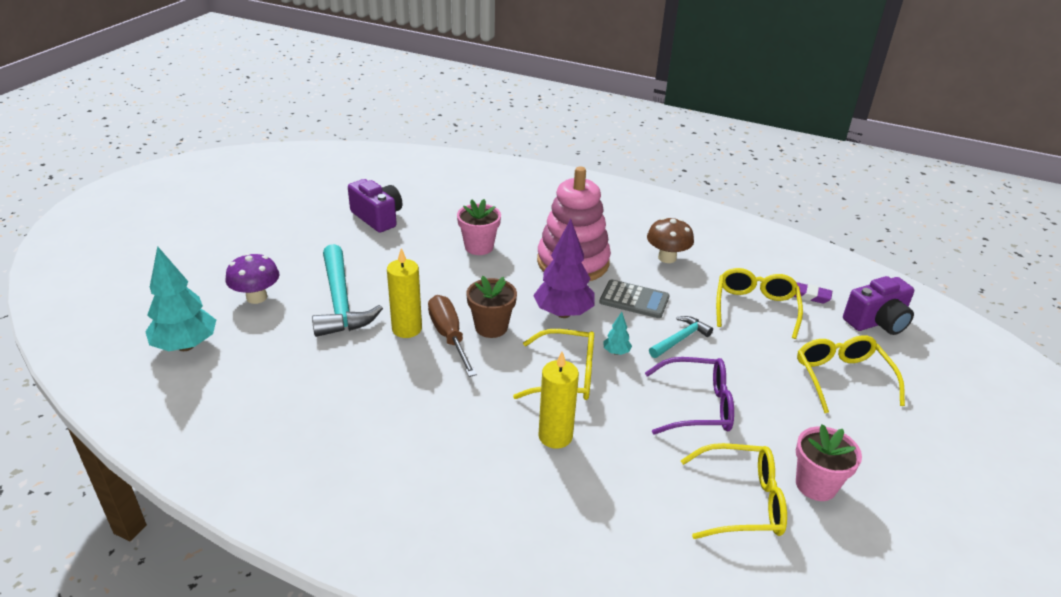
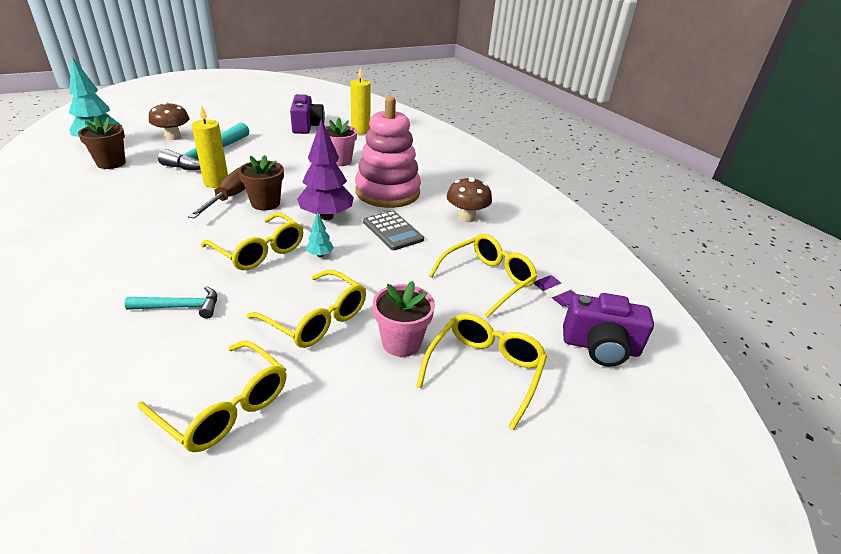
camera: 35 degrees right, 0 degrees up
(251, 363) = (111, 163): none -> brown flower pot
(256, 297) = (173, 137): purple mushroom -> brown mushroom
(555, 436) = (184, 281): yellow candle -> yellow candle (360, 131)
(680, 339) = (384, 270): turquoise hammer -> turquoise hammer (181, 307)
(697, 406) = (316, 319): purple glasses -> yellow glasses
(815, 485) = (308, 438): pink flower pot -> pink flower pot (401, 342)

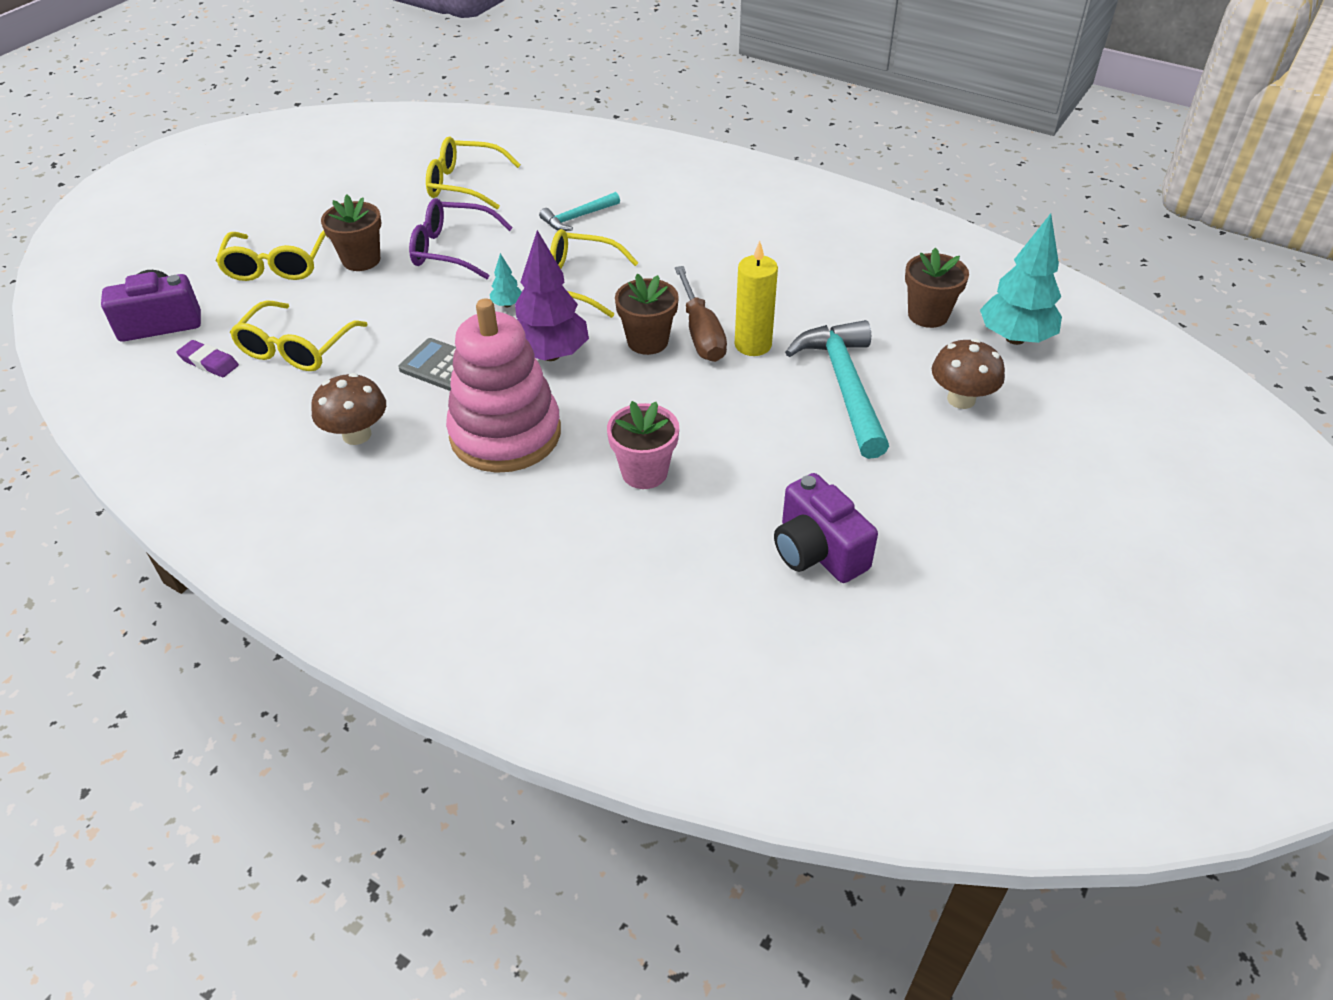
camera: 155 degrees right, 10 degrees up
(316, 319) = (452, 250): yellow glasses -> purple glasses
(360, 131) = (702, 594): yellow candle -> none
(401, 342) = (361, 260): pink flower pot -> brown flower pot

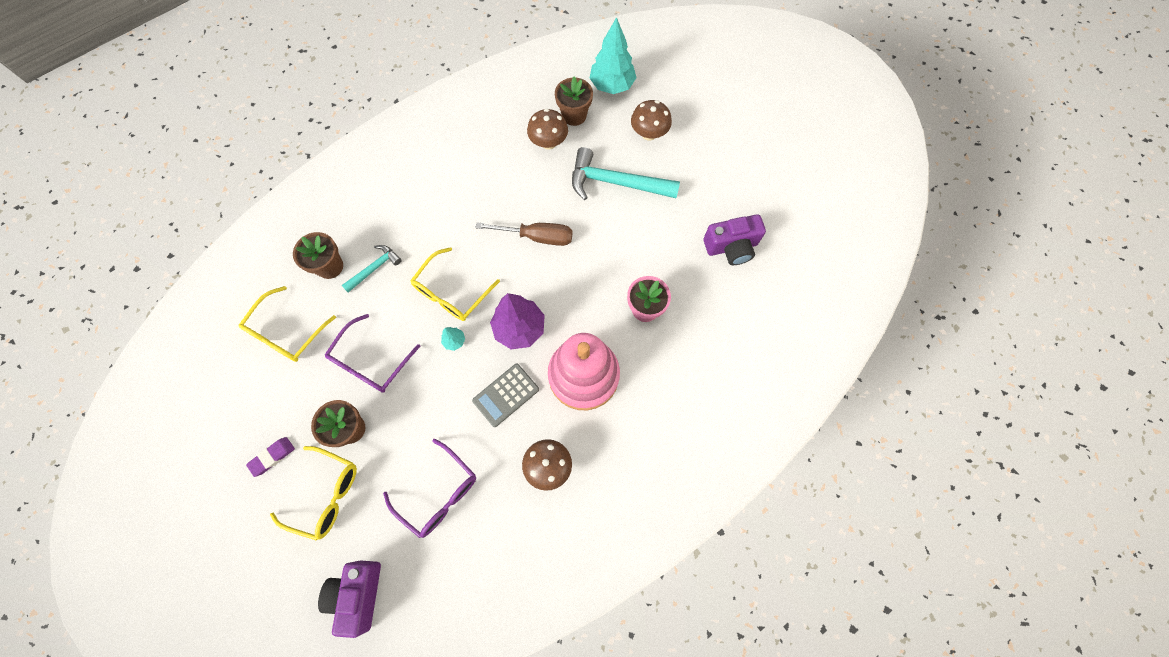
camera: 70 degrees left, 25 degrees up
(209, 362) = (426, 559): purple eraser -> purple eraser (272, 457)
(296, 348) = (438, 493): yellow glasses -> purple glasses
(577, 218) = (375, 268): turquoise hammer -> turquoise hammer turned 120 degrees counterclockwise
(647, 341) = (531, 269): brown flower pot -> brown flower pot (330, 266)
(753, 345) = (560, 213): yellow candle -> none
(861, 303) = (548, 142): none -> brown mushroom

